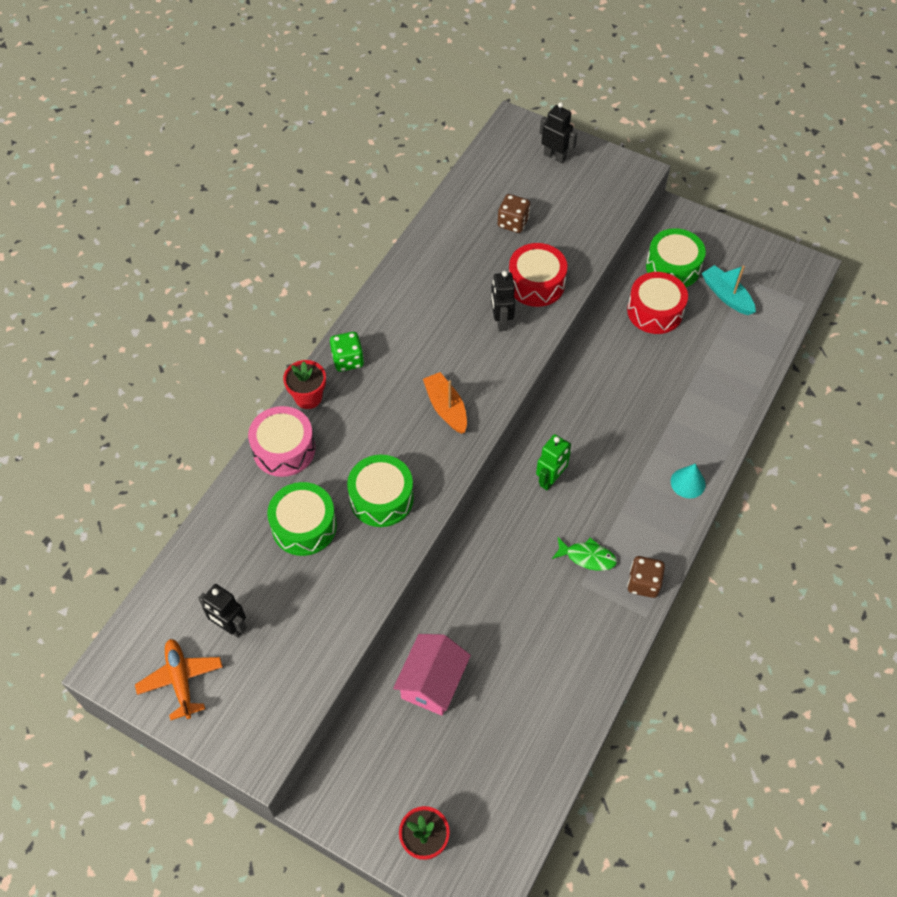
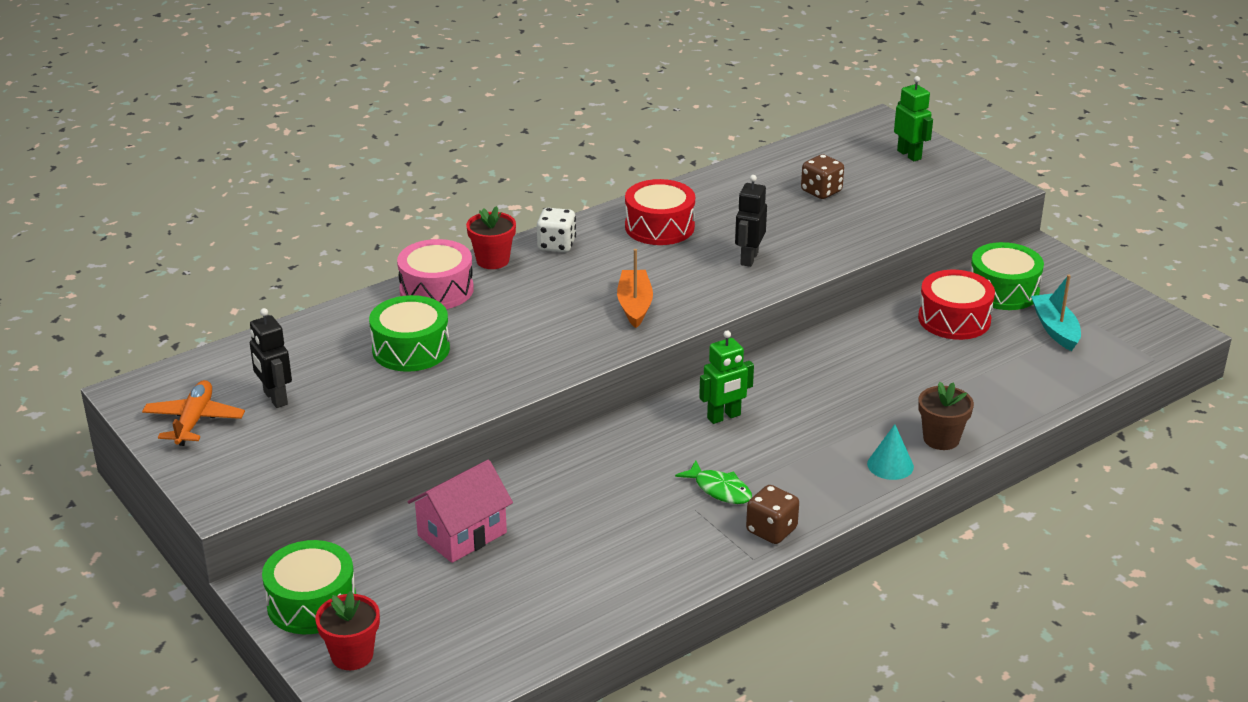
camera: 25 degrees right, 25 degrees down
(348, 360) = (556, 245): green dice -> white dice
(381, 498) = (509, 351): green drum -> green drum (312, 603)
(536, 284) = (812, 241): red drum -> red drum (659, 227)
(555, 156) = (909, 155): black robot -> green robot
(707, 442) = (941, 439): none -> brown flower pot

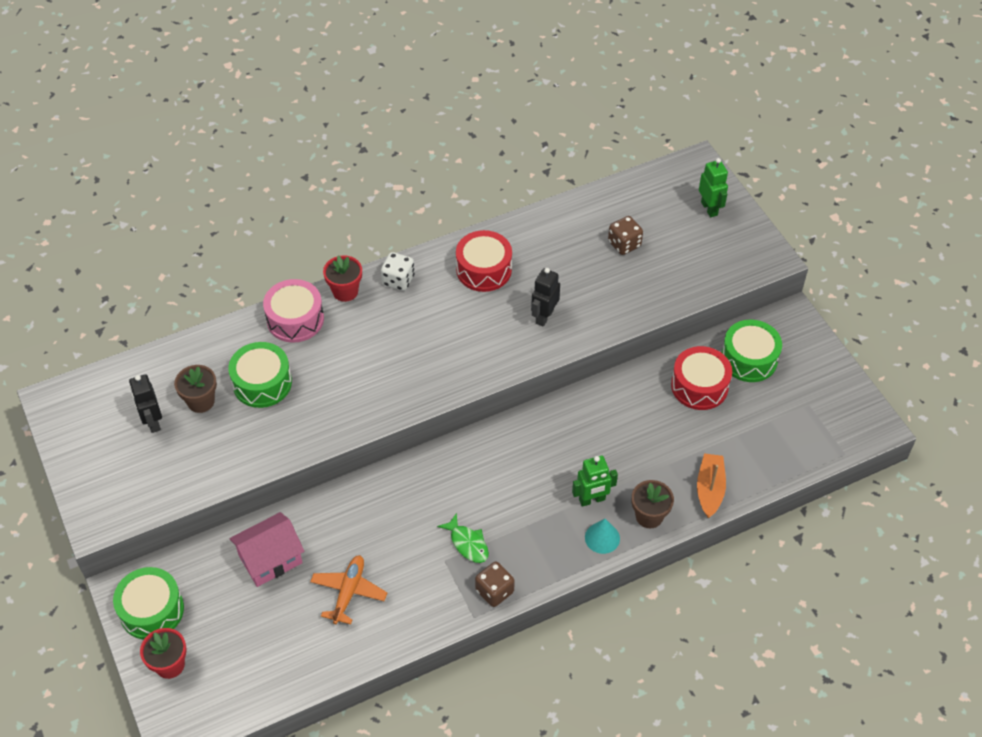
camera: 10 degrees right, 20 degrees up
(194, 421) = (91, 437): orange plane -> orange plane (348, 592)
(334, 373) = (201, 401): none -> brown flower pot
(634, 305) = (441, 358): orange boat -> orange boat (709, 489)
(724, 417) = (491, 467): green robot -> green robot (592, 500)
(1055, 329) = (776, 408): turquoise boat -> none

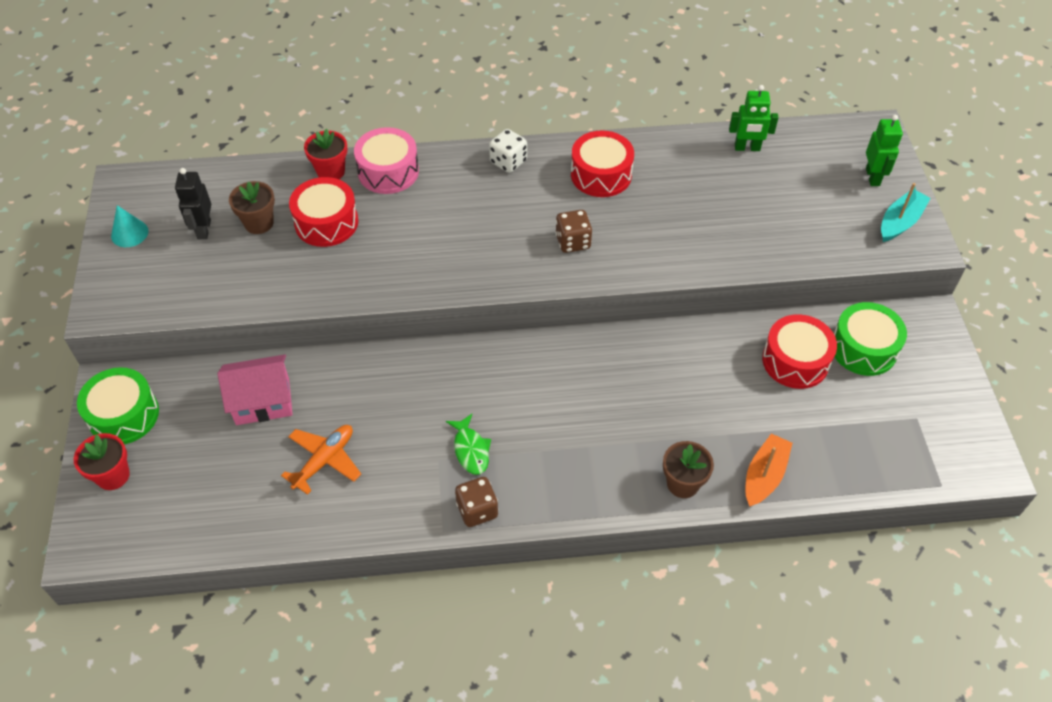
camera: 20 degrees right, 0 degrees up
(262, 383) = (326, 222): green drum -> red drum
(345, 291) = (450, 158): red flower pot -> red flower pot (331, 172)
(544, 316) = (645, 237): black robot -> none
(592, 500) = (625, 446): green robot -> green robot (747, 148)
(602, 538) = (620, 490): turquoise cone -> turquoise cone (129, 233)
(624, 244) = (763, 188): brown dice -> brown dice (573, 242)
(744, 243) = (900, 222): none -> turquoise boat

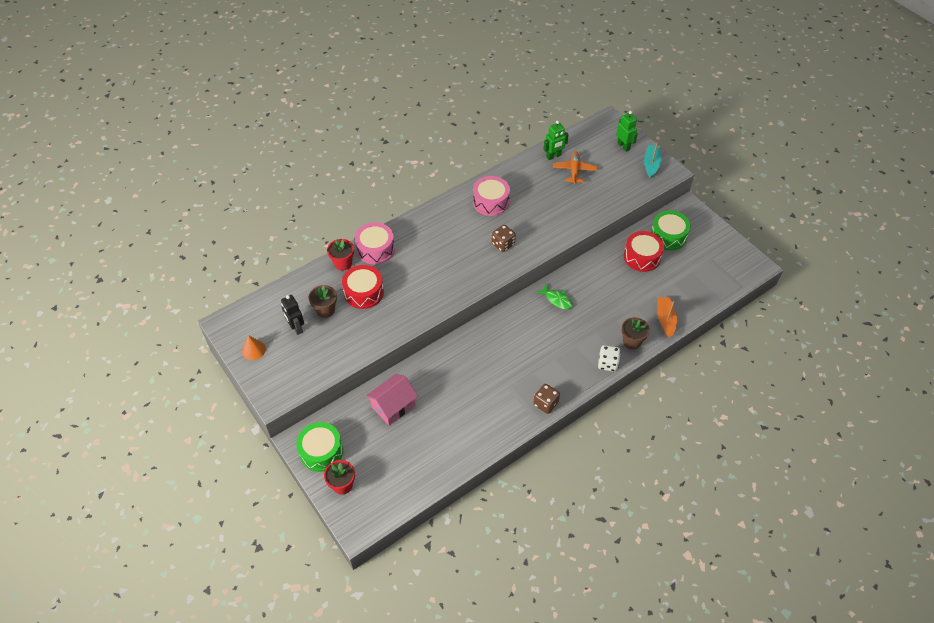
camera: 30 degrees left, 0 degrees up
(129, 233) = (253, 350): turquoise cone -> orange cone
(324, 461) = (450, 419): orange plane -> orange plane (574, 171)
(471, 450) = (520, 376): green fish -> green fish (557, 300)
(508, 162) = (437, 216): white dice -> white dice (607, 363)
(601, 174) = (491, 202): red drum -> pink drum

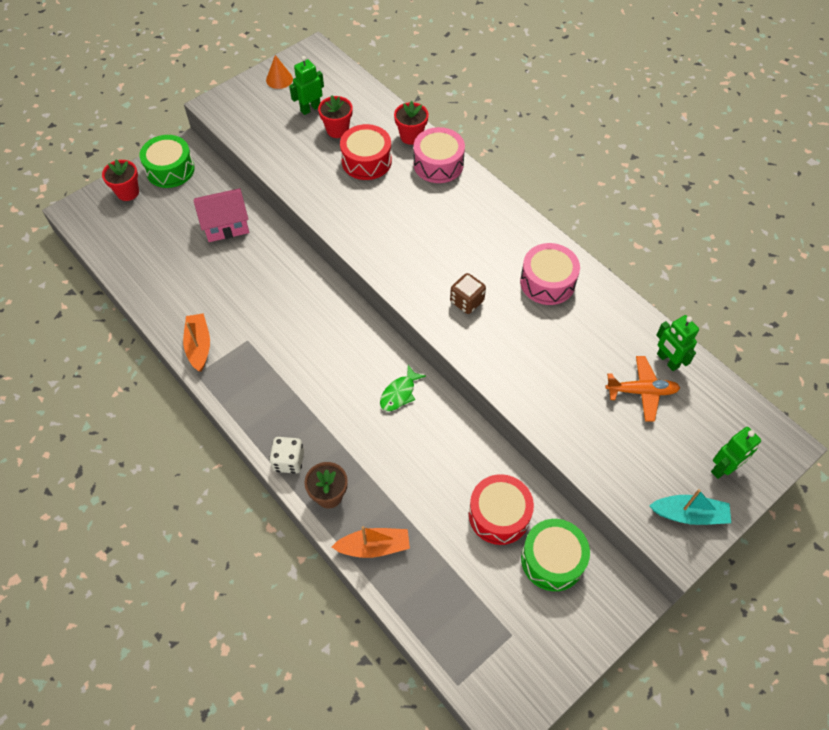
camera: 85 degrees right, 5 degrees up
(296, 328) = (310, 108): black robot -> green robot
(325, 310) = (337, 130): brown flower pot -> red flower pot
(393, 406) = (226, 225): pink house -> pink house turned 60 degrees counterclockwise
(511, 421) = (199, 346): none -> orange boat
(545, 403) = (224, 384): brown dice -> none

